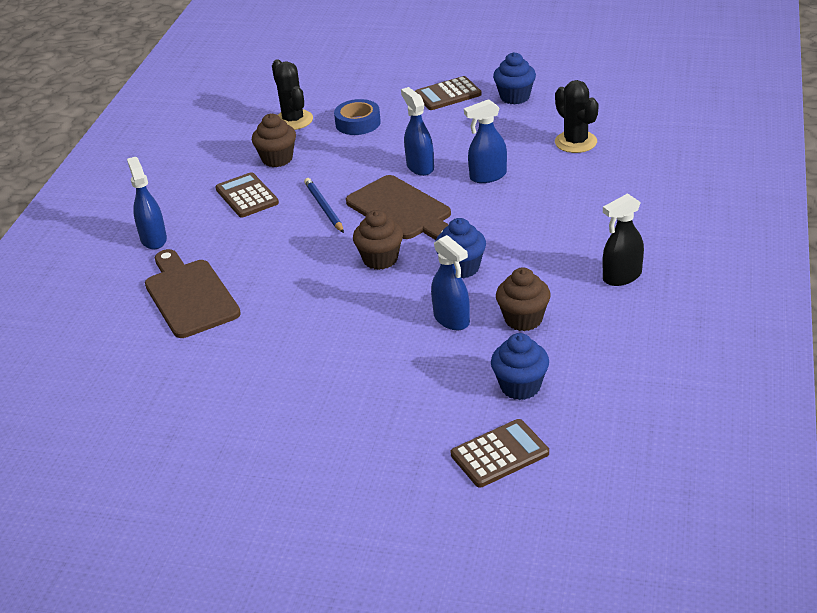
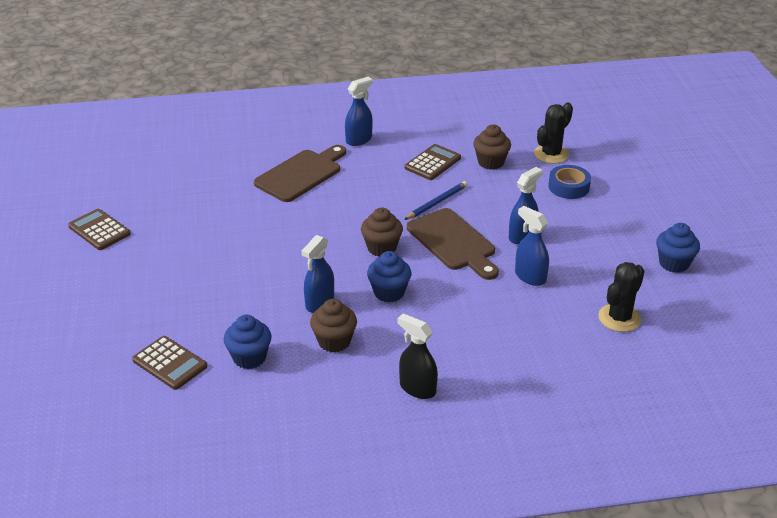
camera: 65 degrees right, 0 degrees up
(402, 210) = (453, 242): brown cutting board -> brown cutting board turned 60 degrees counterclockwise
(448, 94) = (649, 223): brown calculator -> brown calculator (99, 230)

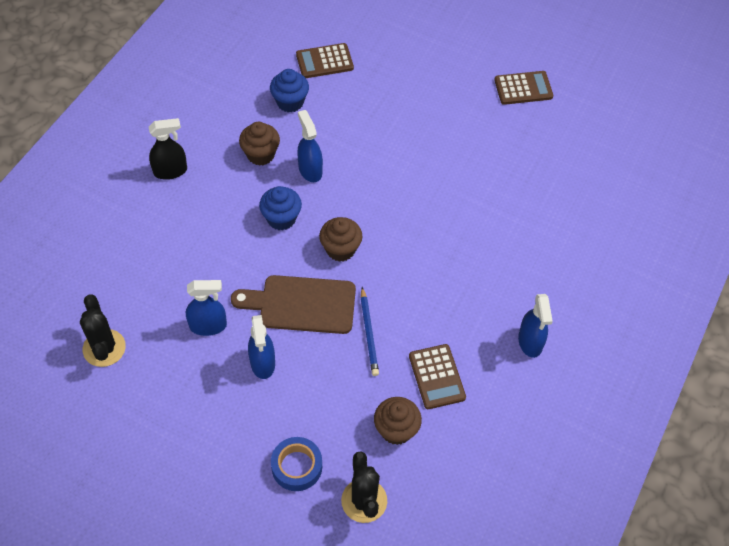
camera: 125 degrees right, 20 degrees up
(301, 174) = (502, 258): brown cutting board -> none
(674, 263) = (116, 452): blue cupcake -> none

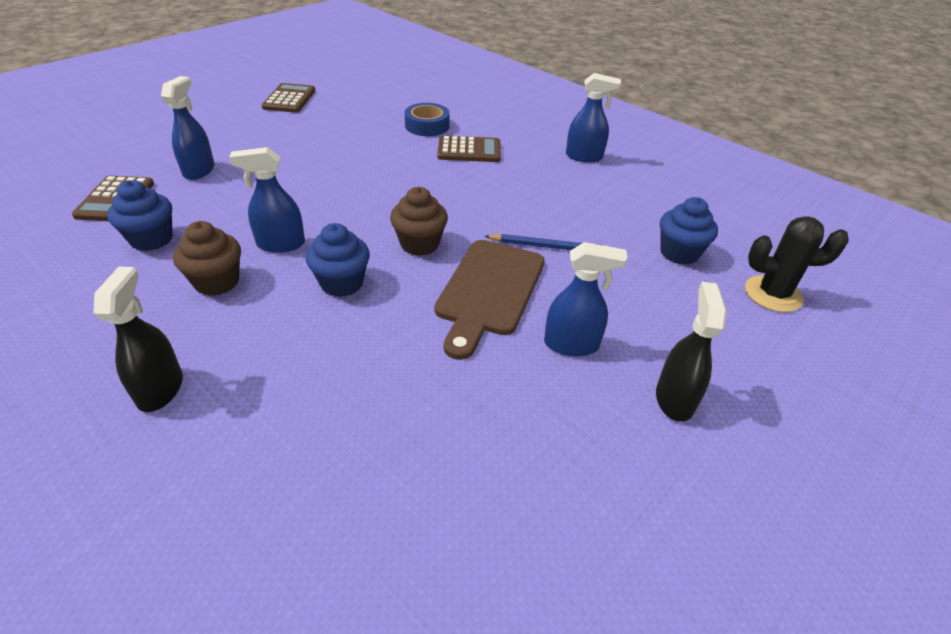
camera: 75 degrees left, 15 degrees down
(104, 348) = (495, 558): black cactus -> none
(208, 326) = (492, 393): blue spray bottle -> blue spray bottle (199, 170)
(230, 428) = (674, 399): none -> black spray bottle
(297, 466) = (732, 341): blue tape -> blue tape (427, 126)
(396, 430) = (679, 253): brown cupcake -> blue cupcake
(437, 377) = (614, 214): brown calculator -> brown calculator (469, 150)

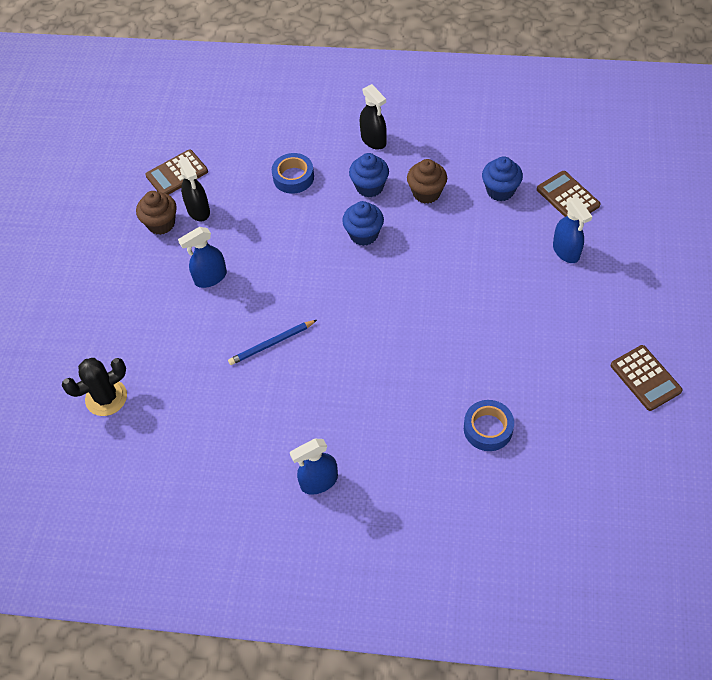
camera: 150 degrees right, 15 degrees up
(280, 244) = (429, 235): blue spray bottle -> none
(333, 410) = (293, 177): none -> blue tape
(419, 244) = (352, 290): brown cupcake -> brown cupcake (161, 224)
(469, 150) = (418, 417): brown calculator -> brown calculator (177, 174)
(489, 291) = (280, 283): brown cutting board -> none
(674, 399) = (142, 279): black spray bottle -> black spray bottle (198, 210)
(679, 253) = (182, 399): blue cupcake -> blue cupcake (369, 187)

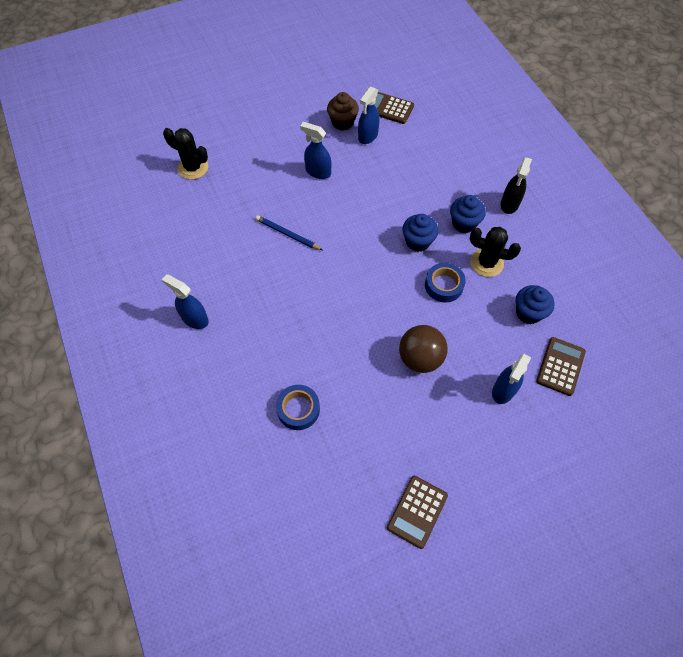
camera: 55 degrees right, 5 degrees up
(198, 210) = (368, 136): black spray bottle -> blue spray bottle
(293, 177) = (436, 173): blue tape -> blue tape (443, 285)
(426, 193) = (486, 263): brown cupcake -> black cactus
(494, 298) = (420, 358): none -> brown ball

